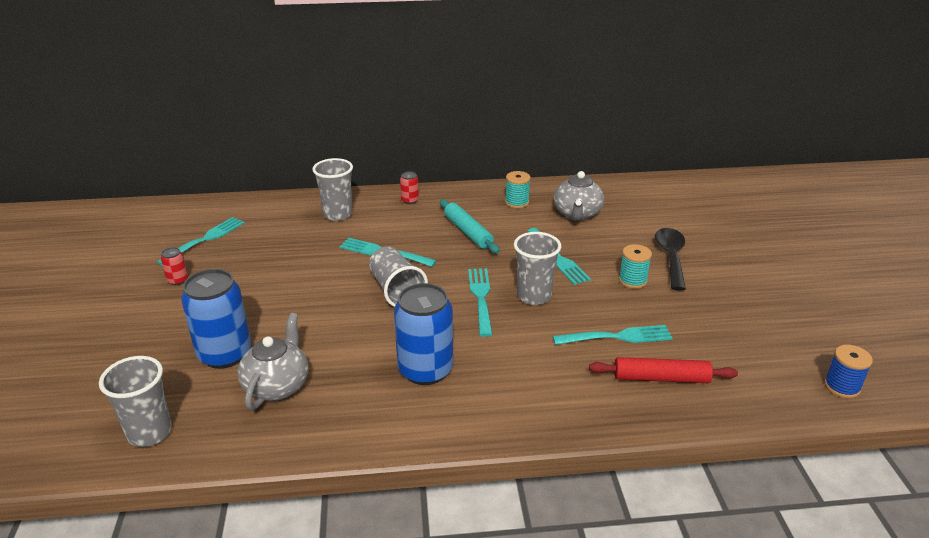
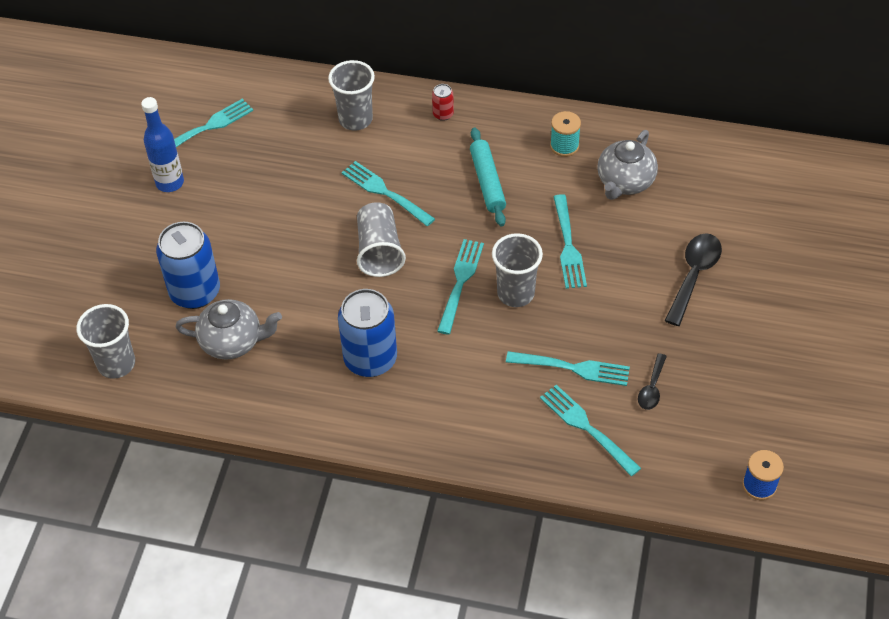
camera: 20 degrees right, 20 degrees up
(178, 280) = (170, 183): red can -> blue bottle
(277, 385) = (233, 341): grey teapot -> grey teapot turned 60 degrees clockwise
(632, 280) = (631, 298): turquoise spool -> none
(661, 378) = (587, 428): red rolling pin -> turquoise fork
(694, 336) = (652, 388): none -> black spoon

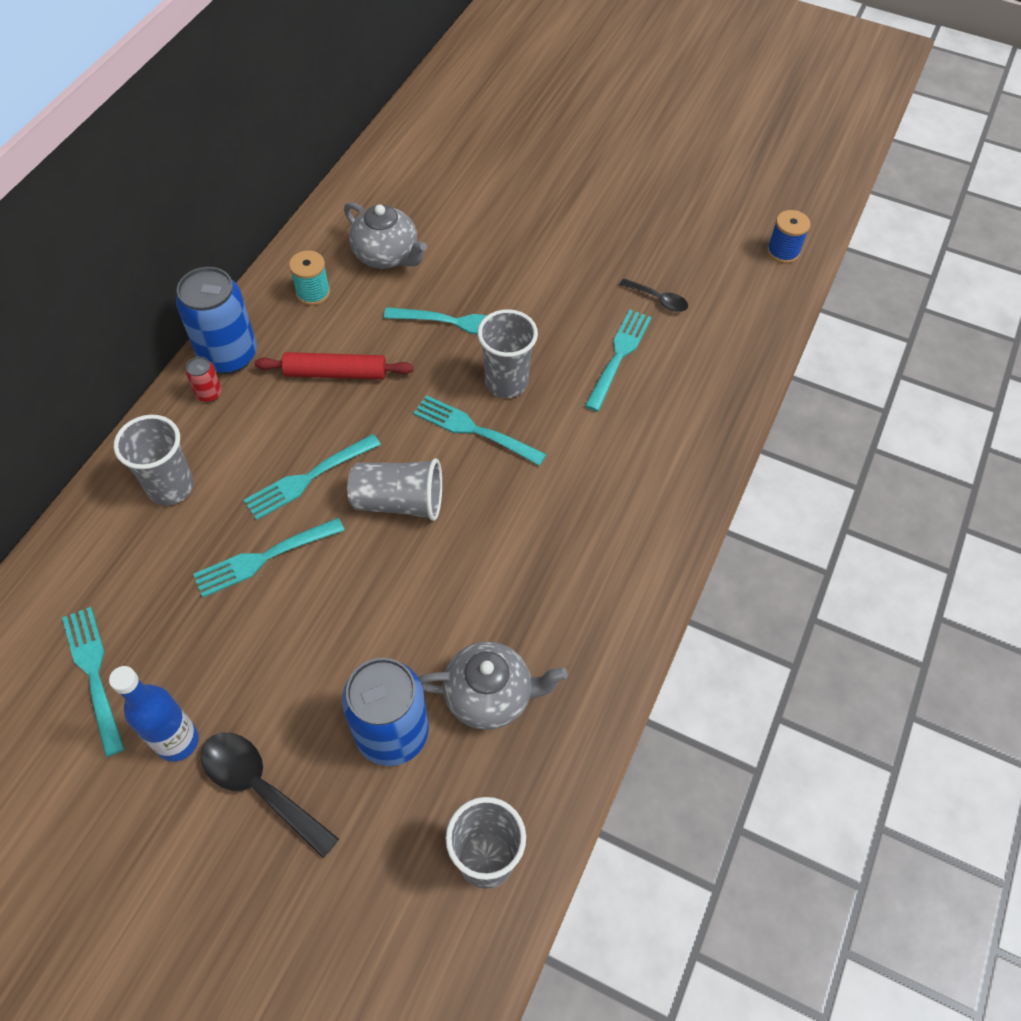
camera: 80 degrees left, 5 degrees up
(233, 341) = (490, 695): grey teapot -> grey teapot turned 75 degrees clockwise
(370, 359) = (559, 542): blue can -> blue can (228, 355)
(487, 182) = (335, 373): turquoise rolling pin -> red rolling pin
(587, 428) = (696, 361): turquoise fork -> turquoise fork (265, 557)
(694, 275) = (529, 234): black spoon -> black spoon (260, 787)

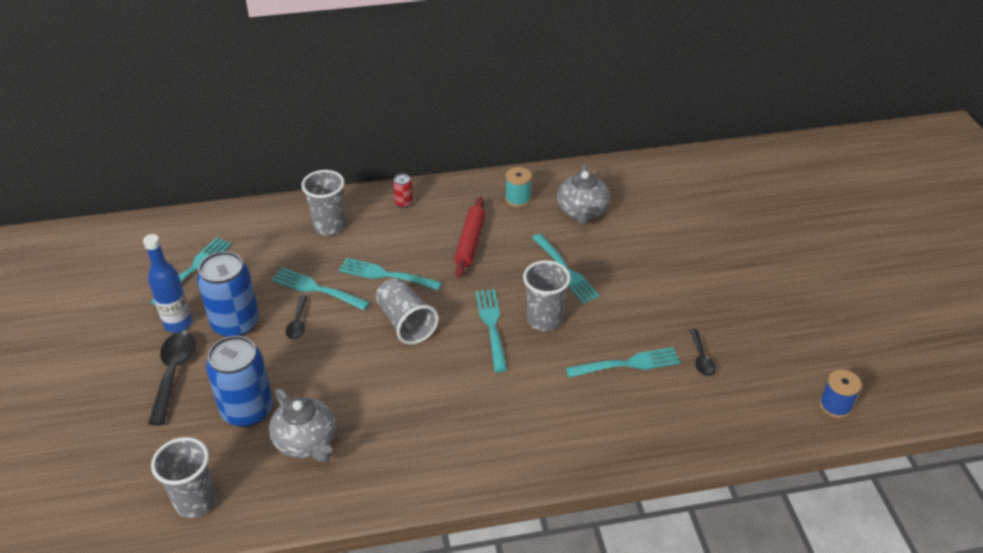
camera: 55 degrees right, 15 degrees down
(228, 355) = (437, 194): blue can -> blue can (235, 323)
(301, 607) = (298, 323): none -> black spoon
(335, 373) = (470, 242): red rolling pin -> red rolling pin turned 45 degrees clockwise

